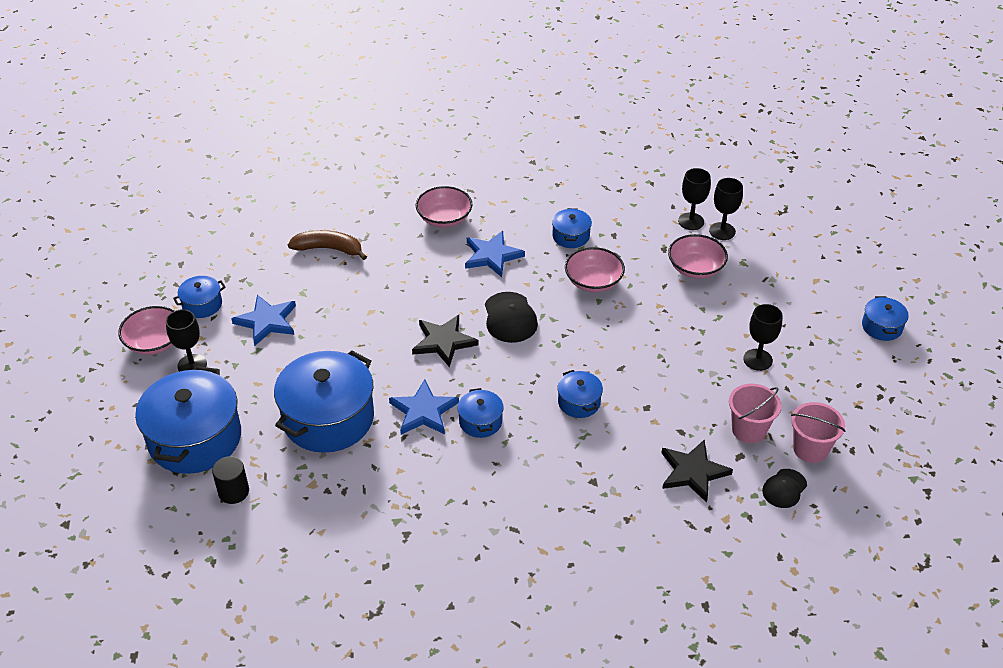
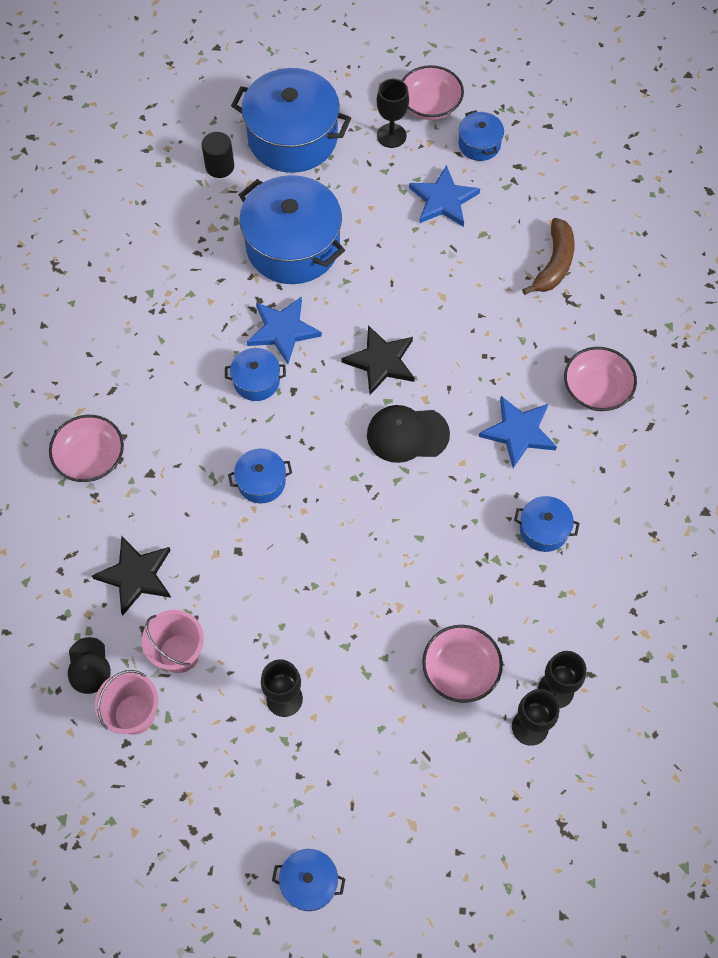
camera: 100 degrees right, 20 degrees up
(593, 281) = (454, 539): pink bowl -> pink bowl (91, 458)
(784, 488) = (88, 666): black cap -> black cap turned 150 degrees counterclockwise

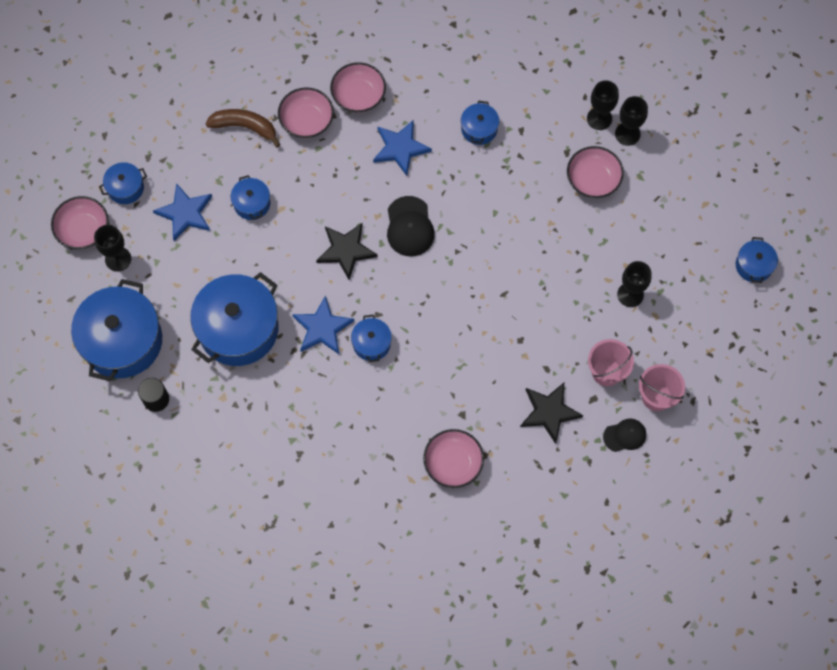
camera: 95 degrees left, 5 degrees up
(261, 482) = (461, 329): blue pot -> blue pot (252, 203)
(561, 329) = (307, 121): none -> pink bowl

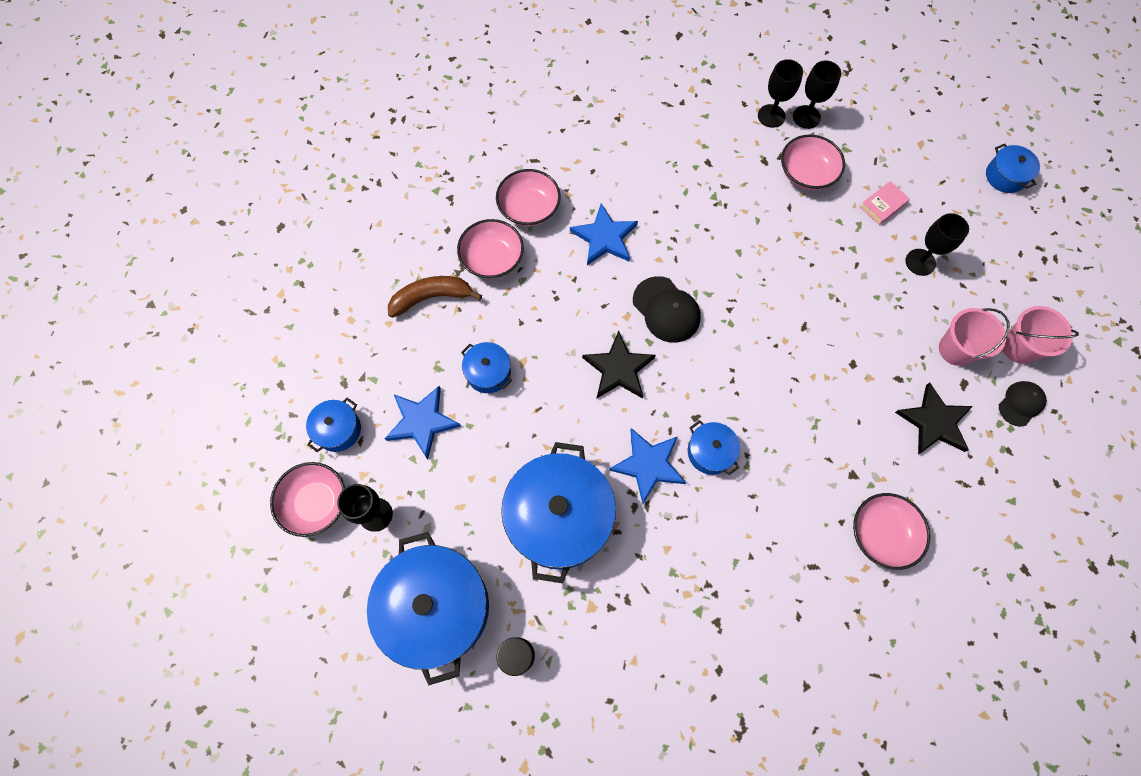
camera: 30 degrees left, 0 degrees up
(479, 129) = (668, 181): blue pot -> none
(635, 236) = (883, 205): none -> pink book

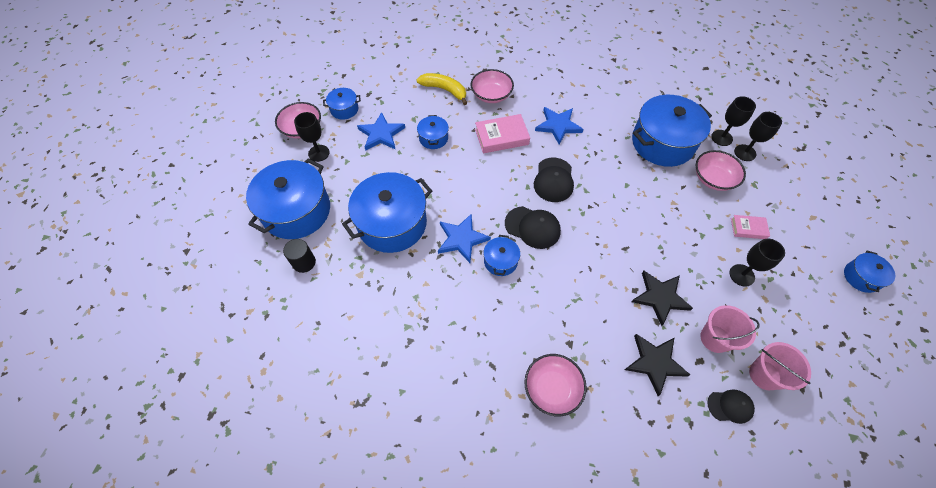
camera: 45 degrees right, 10 degrees down
(431, 298) = (445, 90): brown banana -> yellow banana
(529, 208) = (534, 87): pink bowl -> none
(560, 304) = (501, 137): none -> pink book
(618, 368) = (497, 186): black star -> black star (660, 297)
(701, 385) = (532, 227): none -> black cap
(724, 170) = (662, 143): none -> blue pot

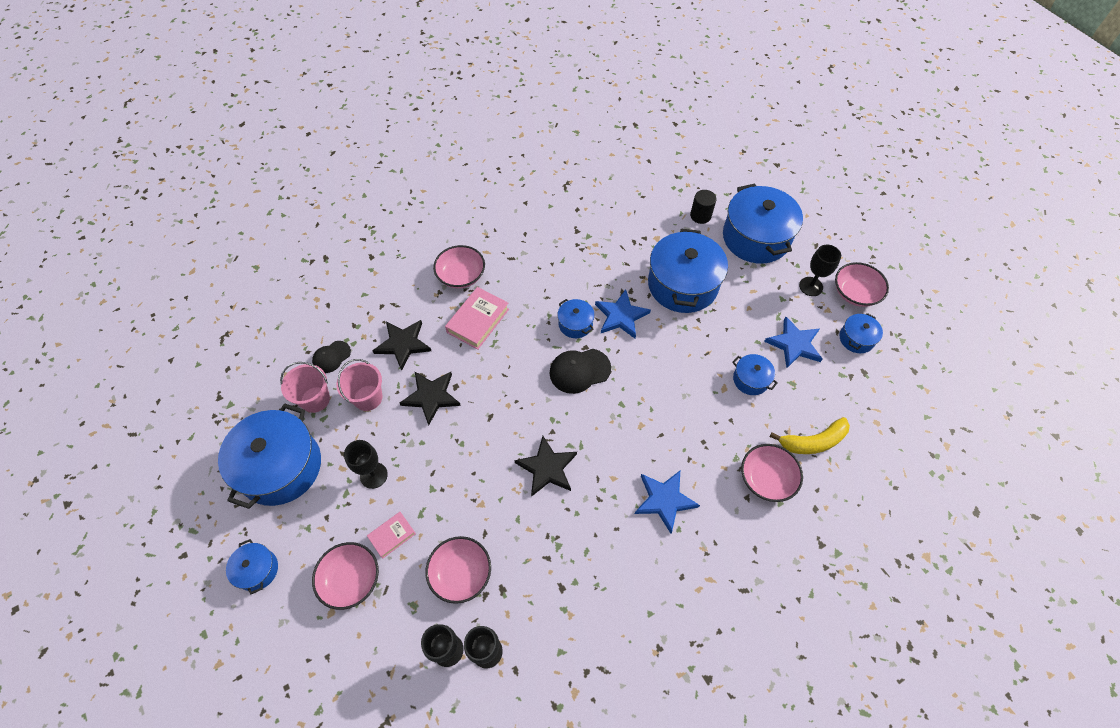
camera: 135 degrees right, 0 degrees up
(501, 137) = (699, 436): pink book -> pink book (478, 321)
(553, 180) = (607, 431): black cap -> none
(612, 190) = (547, 468): none -> black star
(662, 143) = (545, 578): blue pot -> blue pot (281, 467)
(791, 225) = (351, 579): none -> pink bowl

